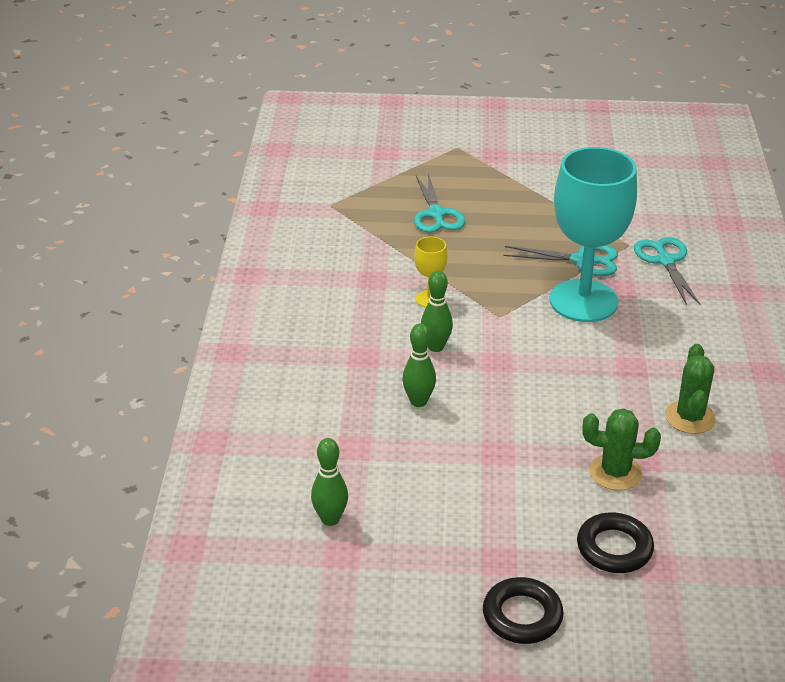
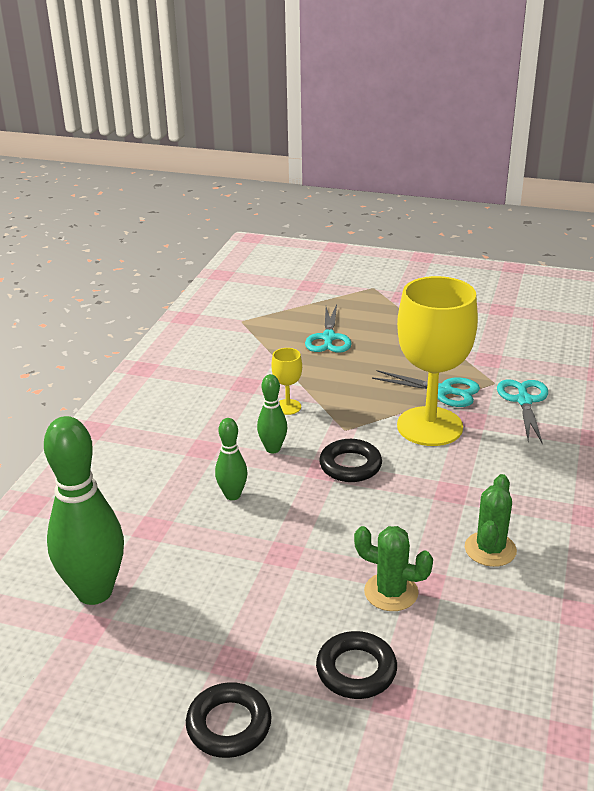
camera: 15 degrees right, 5 degrees down
(330, 519) = (94, 592): green bowling pin -> green bowling pin, size x2.00
(522, 353) = (350, 465): none -> black ring
(583, 301) = (429, 426): turquoise goblet -> yellow goblet

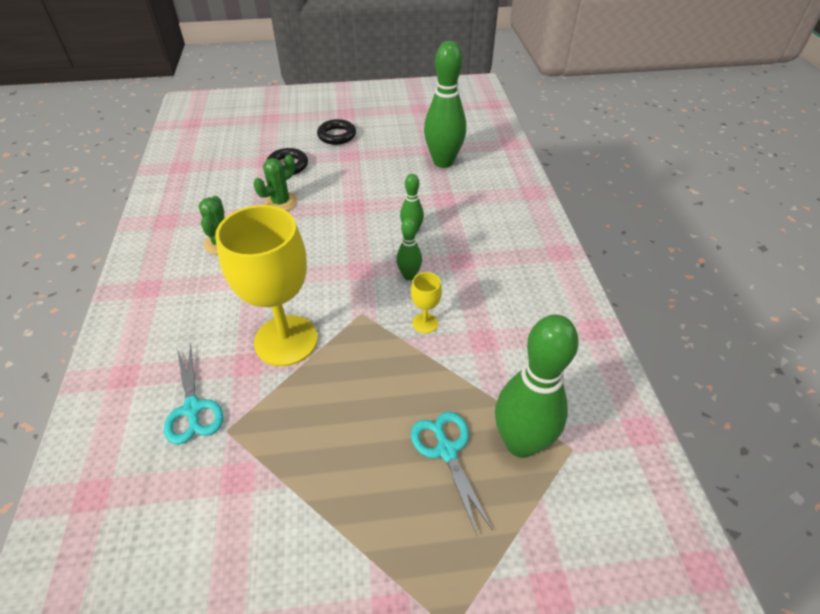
camera: 155 degrees right, 15 degrees up
(273, 330) = (520, 443): none -> green bowling pin
(350, 465) = (340, 278): black ring -> none
(391, 592) = (280, 202): green cactus -> green cactus turned 45 degrees counterclockwise
(443, 391) = (282, 396): turquoise scissors -> none

